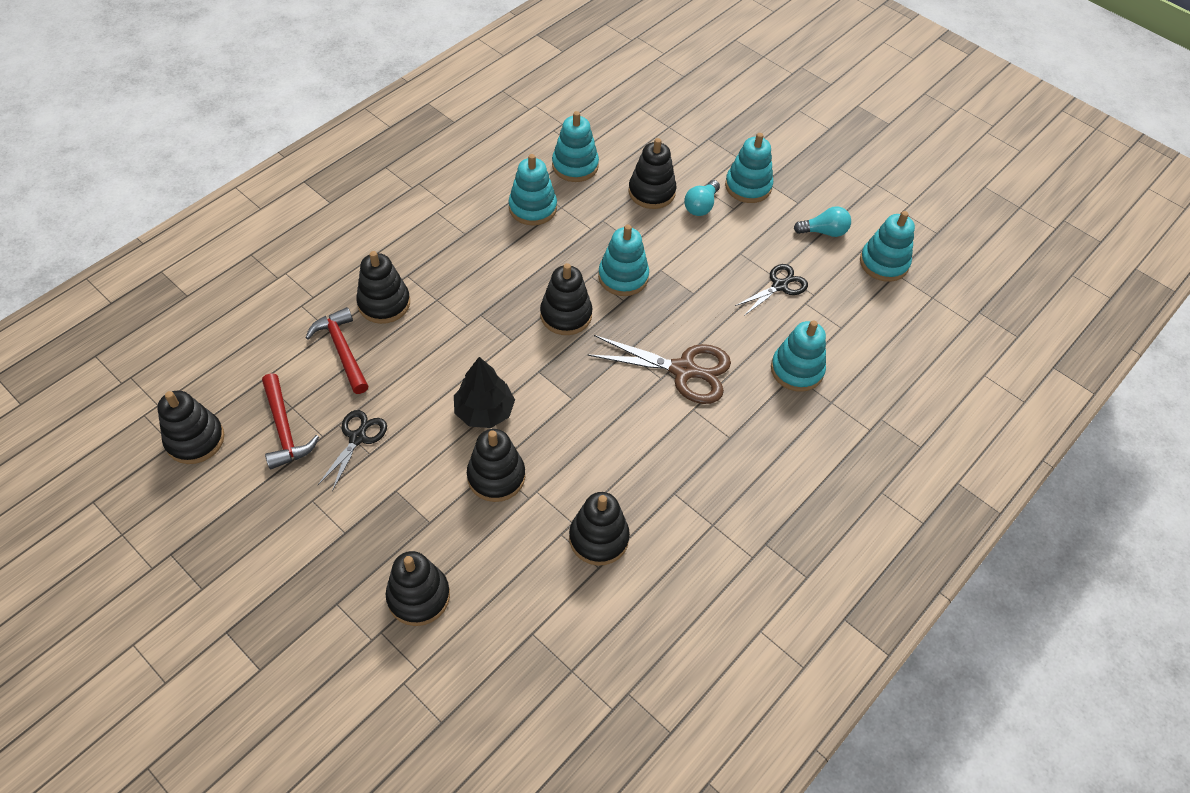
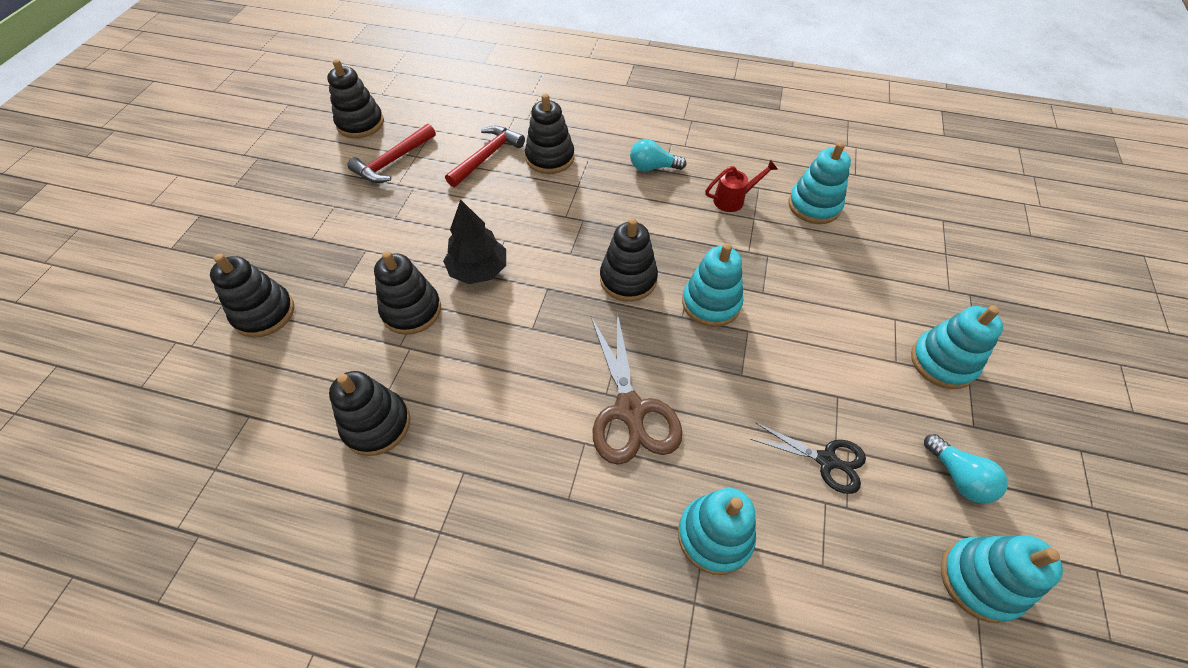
camera: 65 degrees right, 0 degrees up
(358, 437) = (407, 204): black scissors -> none
(532, 208) = (733, 199): turquoise stacking toy -> red watering can
(651, 192) = (843, 278): black stacking toy -> none
(701, 206) = (867, 329): turquoise light bulb -> turquoise light bulb (652, 167)

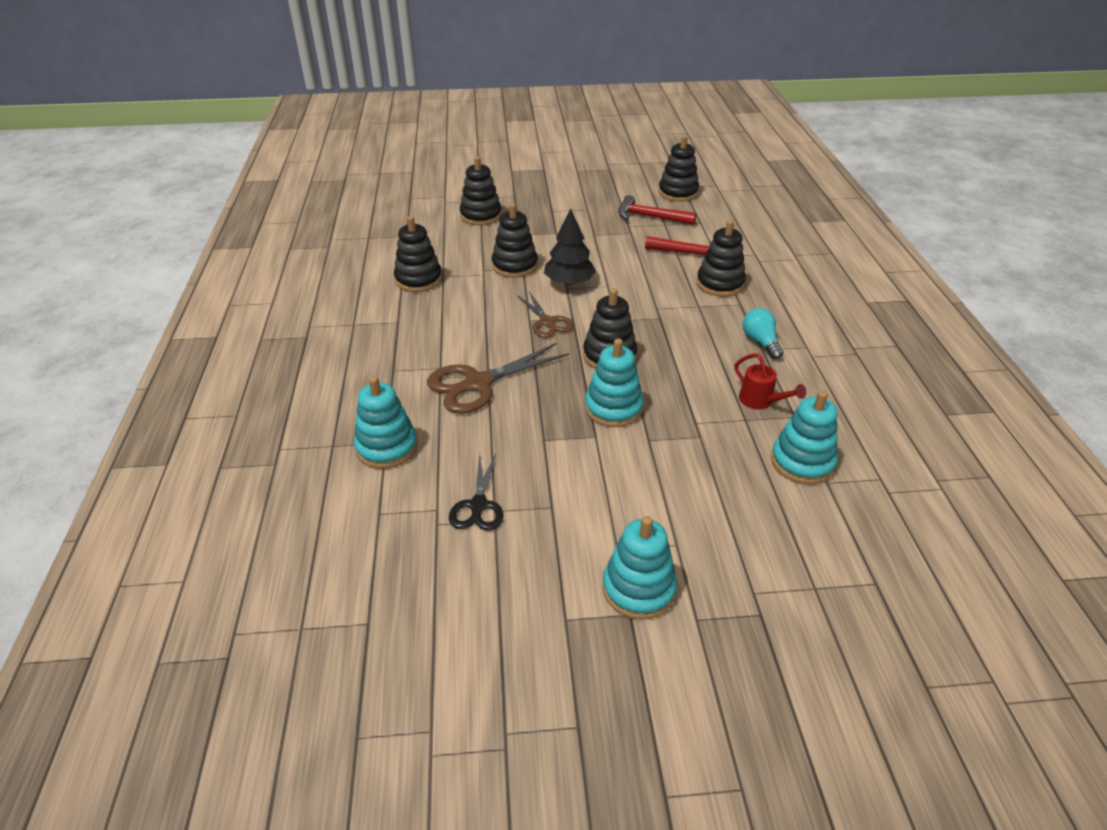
camera: 70 degrees right, 15 degrees down
(545, 313) = (547, 322): none -> brown scissors
(958, 477) = (498, 606): turquoise light bulb -> none
(980, 580) = (393, 624): turquoise stacking toy -> none

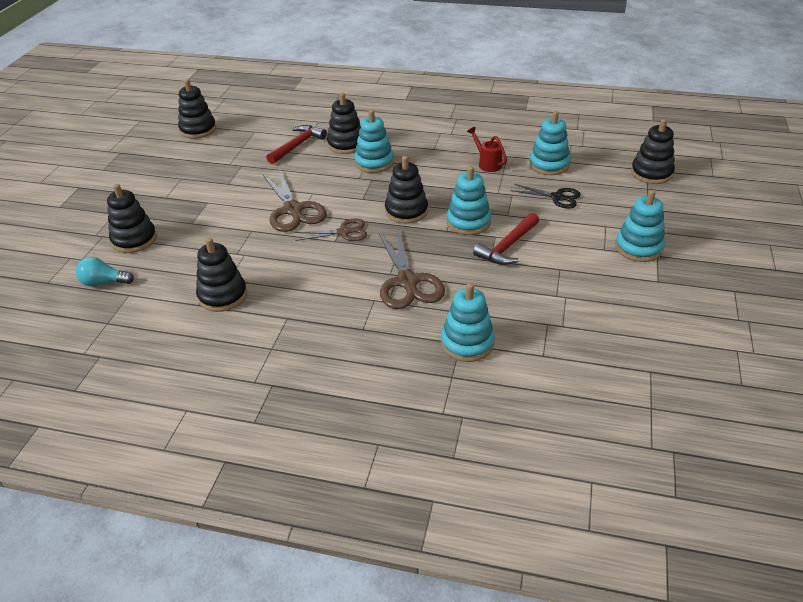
camera: 70 degrees left, 0 degrees up
(478, 506) = (549, 302): black scissors -> black scissors (557, 197)
(514, 266) = (244, 234): black stacking toy -> black stacking toy (651, 173)
(569, 282) = (293, 210): black tree -> brown scissors
(650, 217) = (225, 151): red hammer -> red hammer (508, 246)
(695, 311) = (374, 163): none -> turquoise stacking toy
(760, 342) = (425, 147): turquoise light bulb -> turquoise light bulb (104, 282)
(760, 401) = (487, 163): red watering can -> red watering can turned 105 degrees counterclockwise

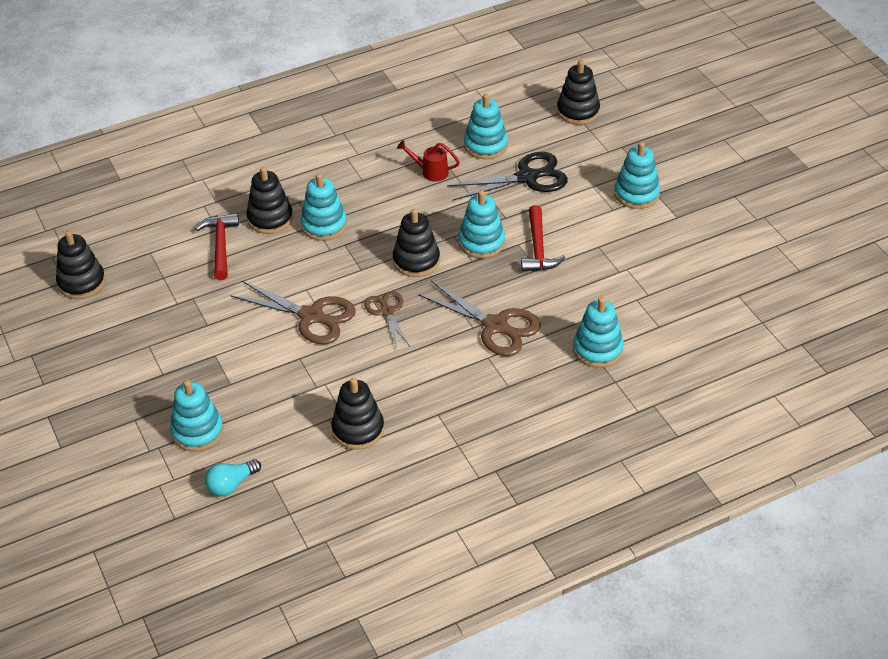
camera: 40 degrees left, 5 degrees up
(134, 239) = (197, 431): black stacking toy -> turquoise stacking toy
(344, 232) = (387, 311): brown scissors -> brown scissors turned 60 degrees counterclockwise
(557, 197) = (527, 177): black scissors -> black scissors, size x1.63

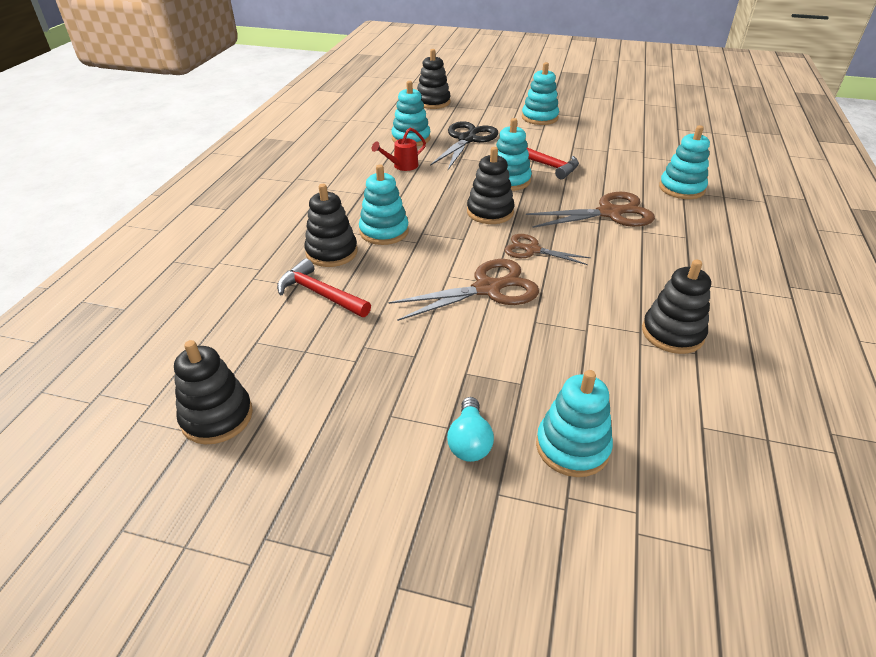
camera: 50 degrees left, 5 degrees down
(231, 485) = (687, 463): turquoise light bulb -> turquoise light bulb (469, 441)

